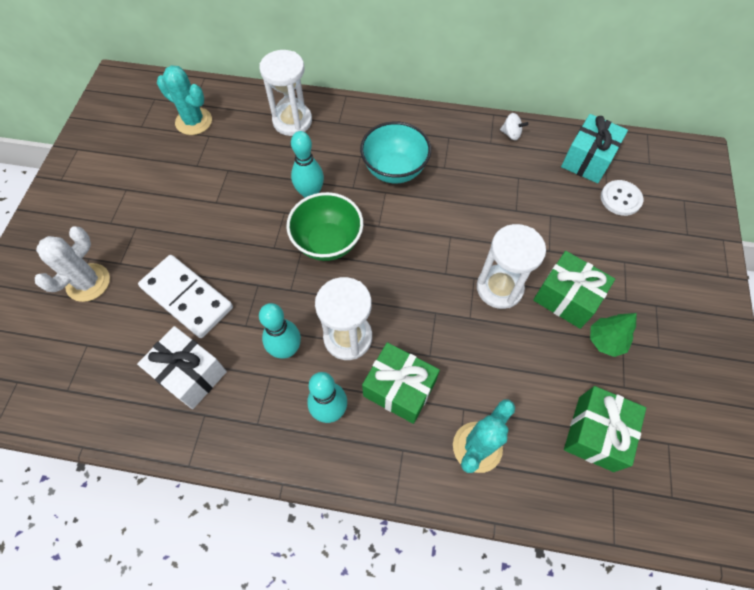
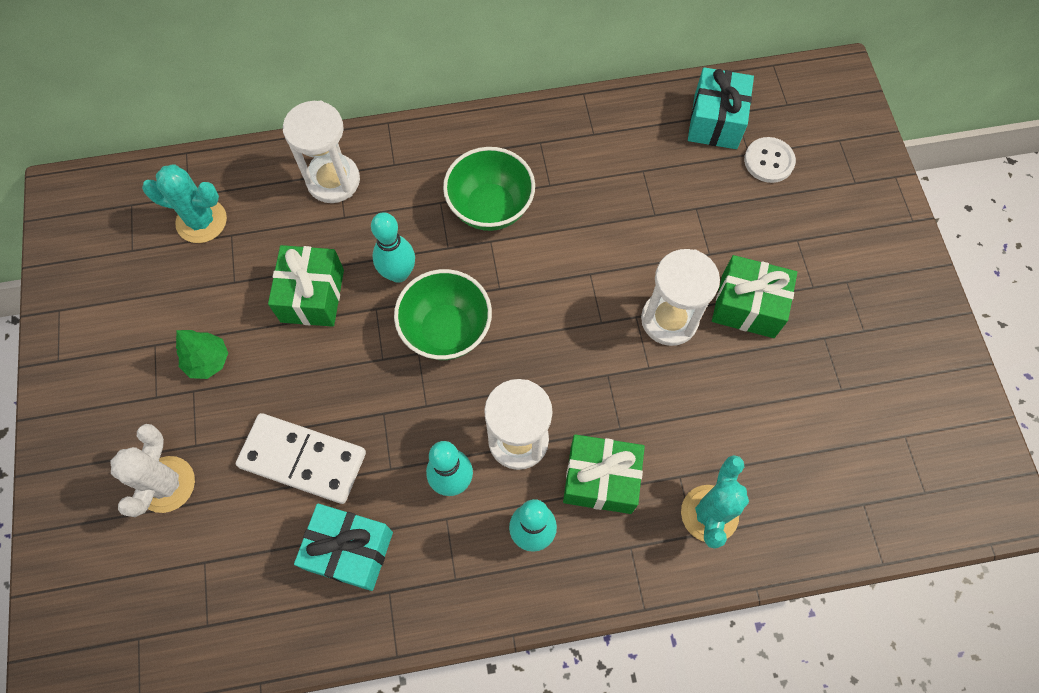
camera: 20 degrees left, 5 degrees up
(190, 374) = (350, 550): white gift -> turquoise gift
(394, 170) = (490, 208): turquoise bowl -> green bowl
(511, 134) = (614, 114): white spinning top -> none
(595, 433) = (828, 452): green gift -> green gift (312, 295)
(605, 341) = (805, 343): green tree -> green tree (208, 361)

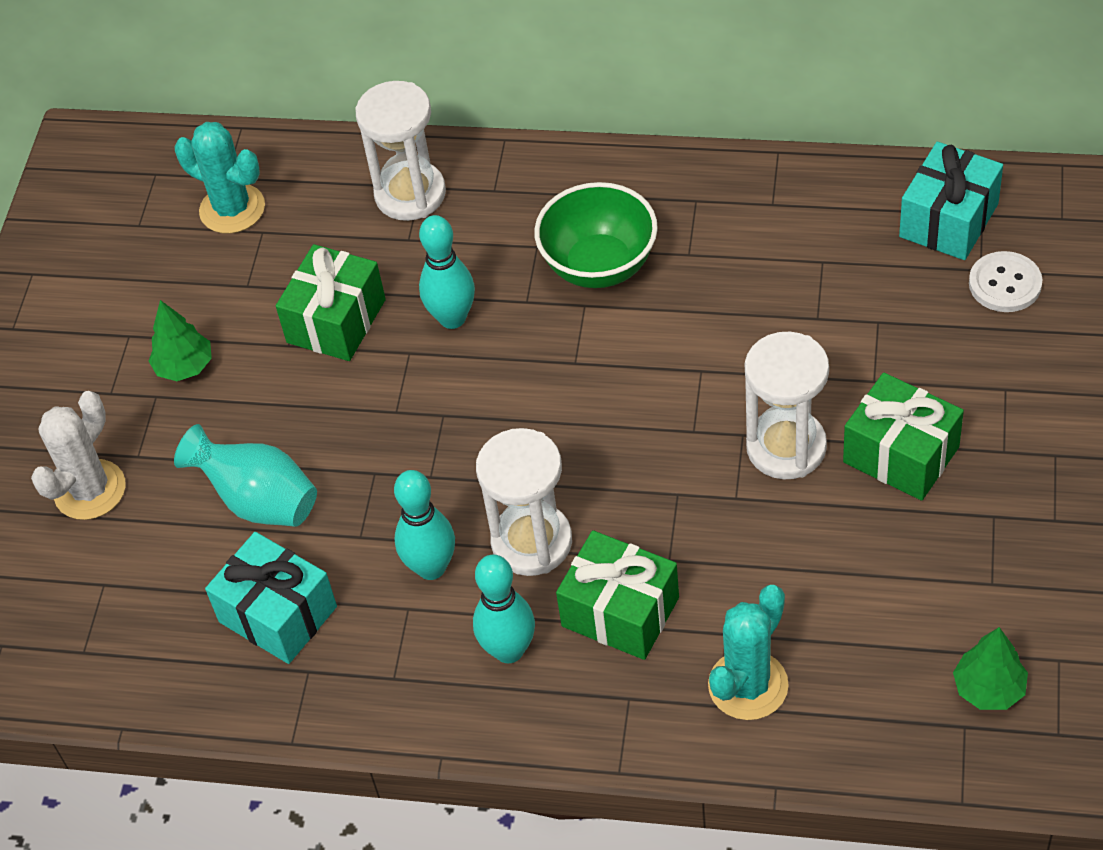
camera: 25 degrees right, 15 degrees down
(303, 459) = (258, 501): white domino -> turquoise vase
(446, 330) = (488, 396): green bowl -> none
(869, 471) = (989, 689): none -> green tree

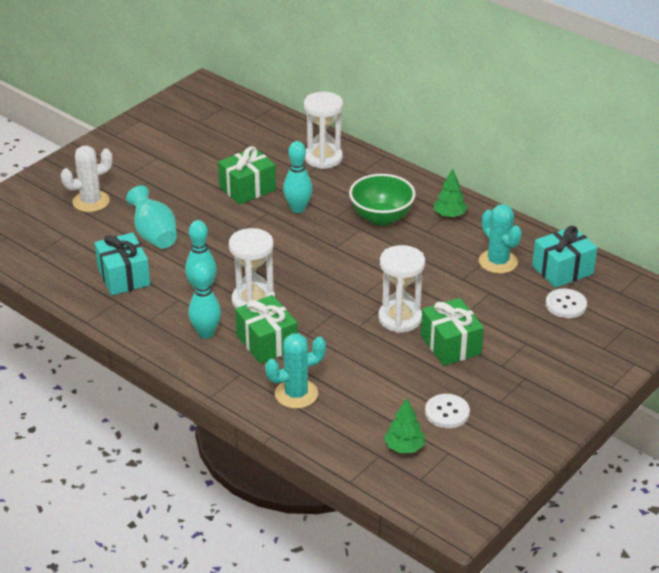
camera: 25 degrees right, 15 degrees down
(184, 367) = (169, 177): green tree -> green tree (449, 215)
(232, 209) = (242, 132): turquoise cactus -> turquoise cactus (498, 262)
(997, 585) = (447, 412): none -> white button

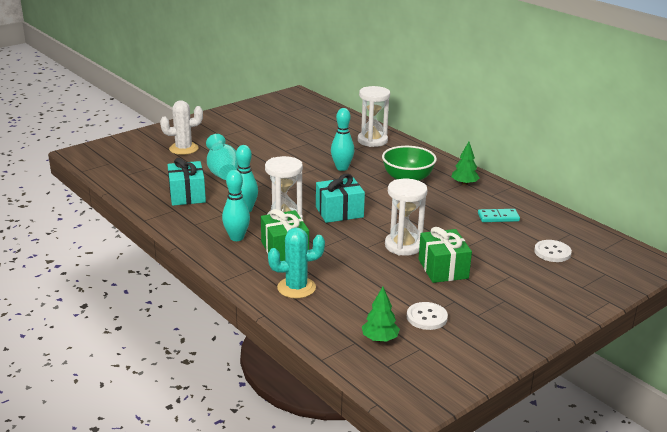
camera: 10 degrees right, 10 degrees down
(247, 188) = (306, 152): green gift -> none
(498, 262) = (498, 217): turquoise cactus -> turquoise domino
(562, 270) = (554, 228): turquoise gift -> turquoise gift (339, 212)

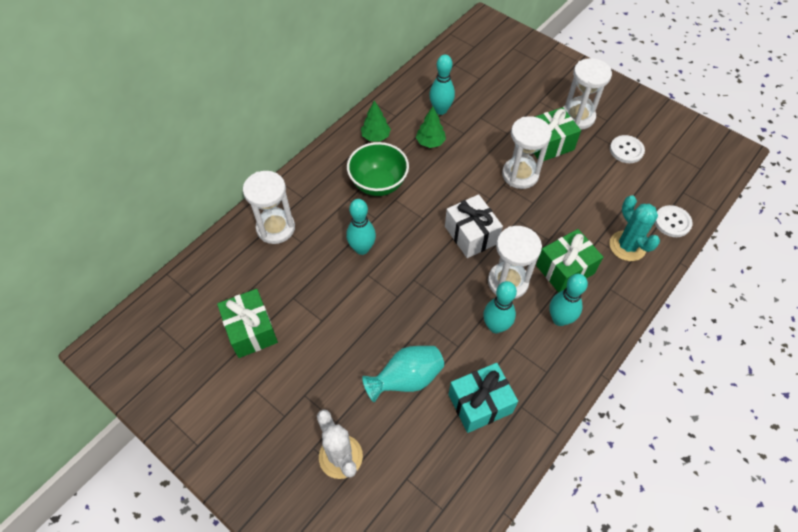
camera: 100 degrees left, 30 degrees up
(288, 129) = (251, 330): none -> green gift
(339, 212) = (471, 235): turquoise gift -> white gift
(380, 339) = (670, 176): green tree -> green tree (430, 142)
(483, 295) = (577, 117): none -> white hourglass
(498, 217) = (440, 110): turquoise domino -> turquoise bowling pin
(552, 252) = (491, 76): white button -> white button (672, 222)

